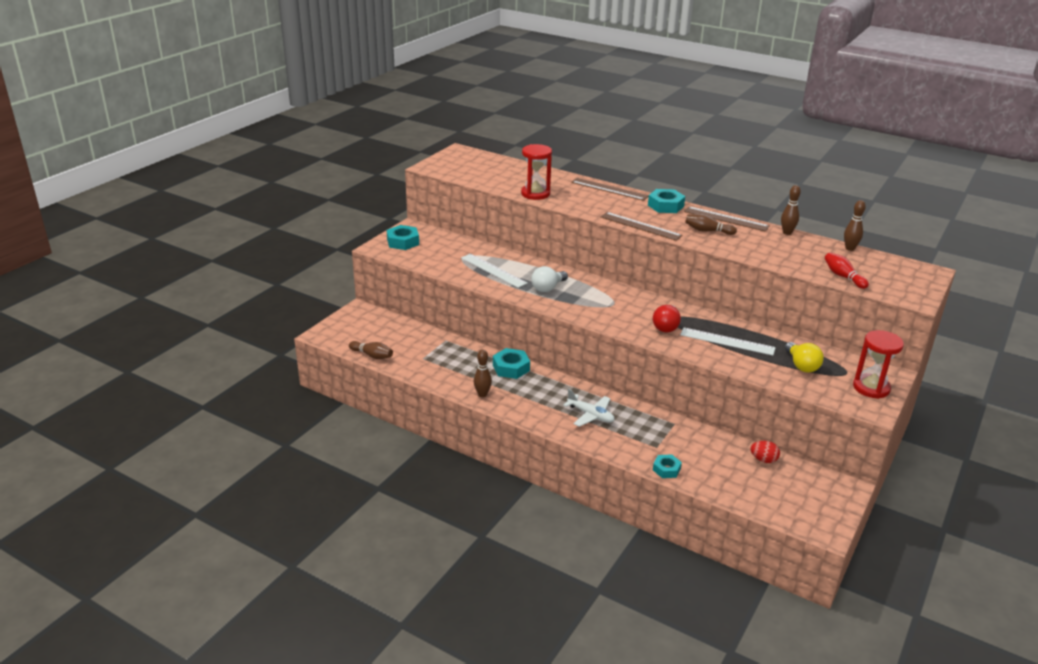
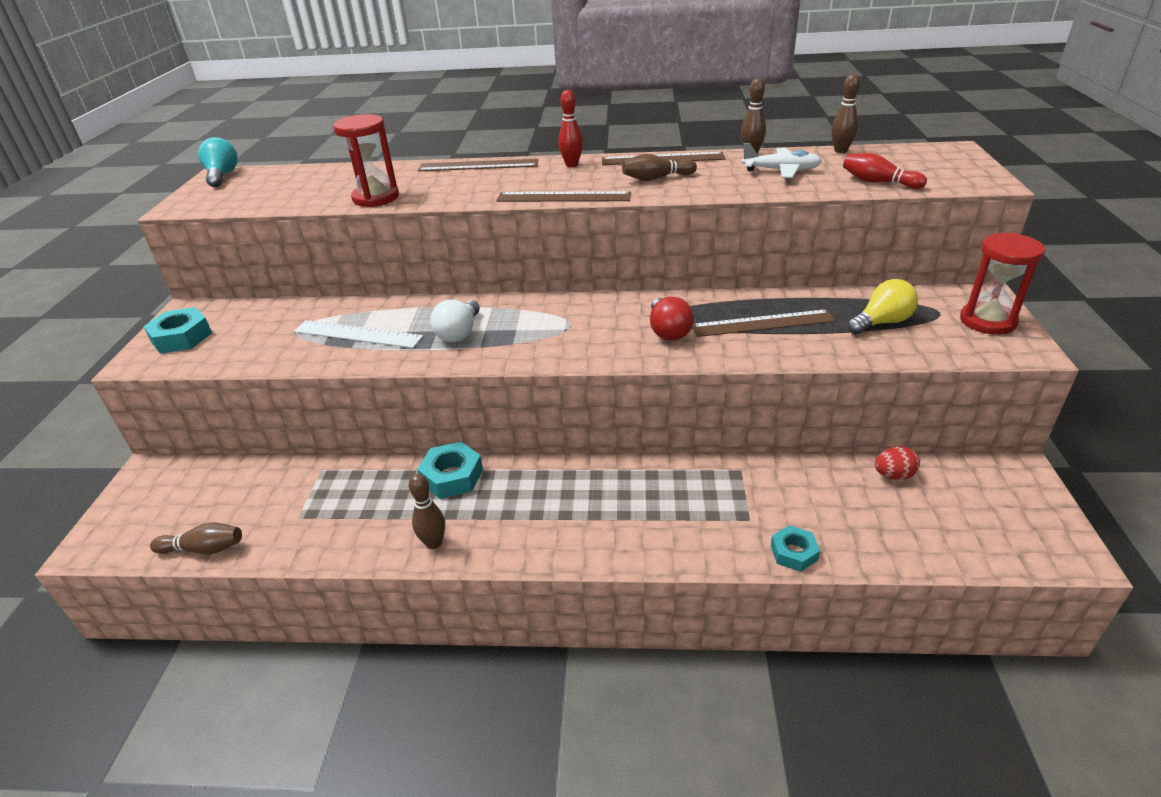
camera: 25 degrees left, 5 degrees up
(460, 152) = (222, 176): none -> turquoise light bulb
(590, 415) = (620, 507): white plane -> white plane (781, 170)
(665, 206) = (571, 165): turquoise nut -> red bowling pin
(727, 341) = (763, 323): white ruler -> brown ruler
(801, 365) = (881, 322): yellow light bulb -> yellow light bulb turned 75 degrees counterclockwise

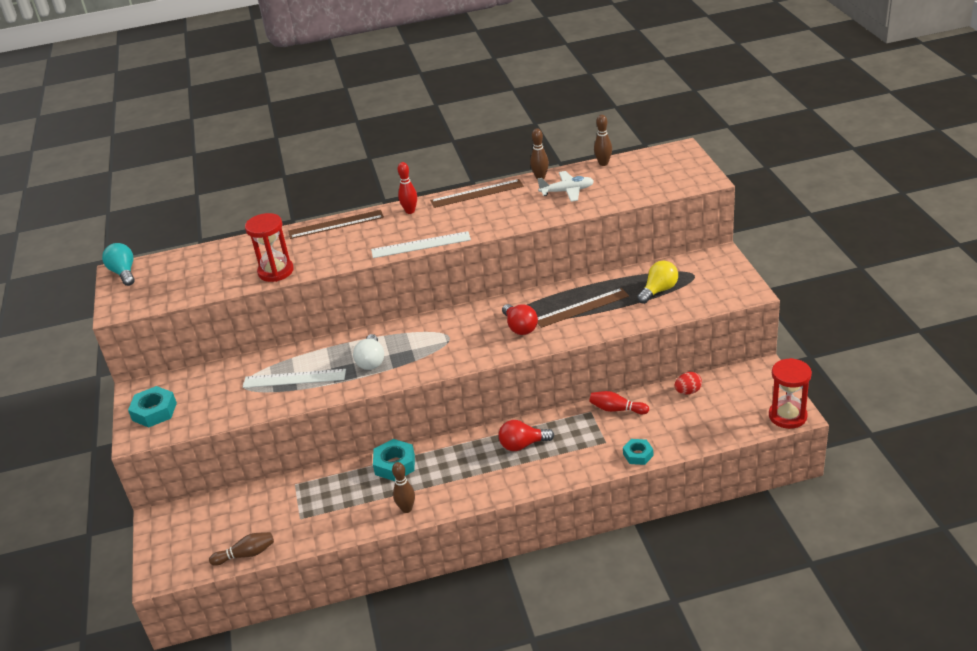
camera: 15 degrees left, 0 degrees up
(563, 197) = (421, 245): brown ruler -> white ruler
(629, 493) = (523, 445): none -> red light bulb
(656, 178) = (480, 214): brown bowling pin -> none
(878, 182) = (635, 192): red bowling pin -> red bowling pin (616, 409)
(987, 321) = (724, 275): red hourglass -> red hourglass (787, 416)

